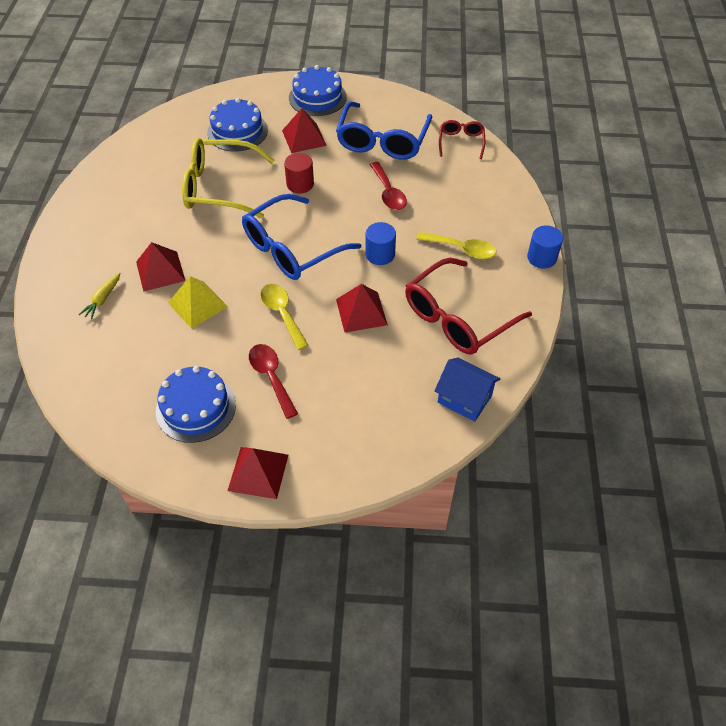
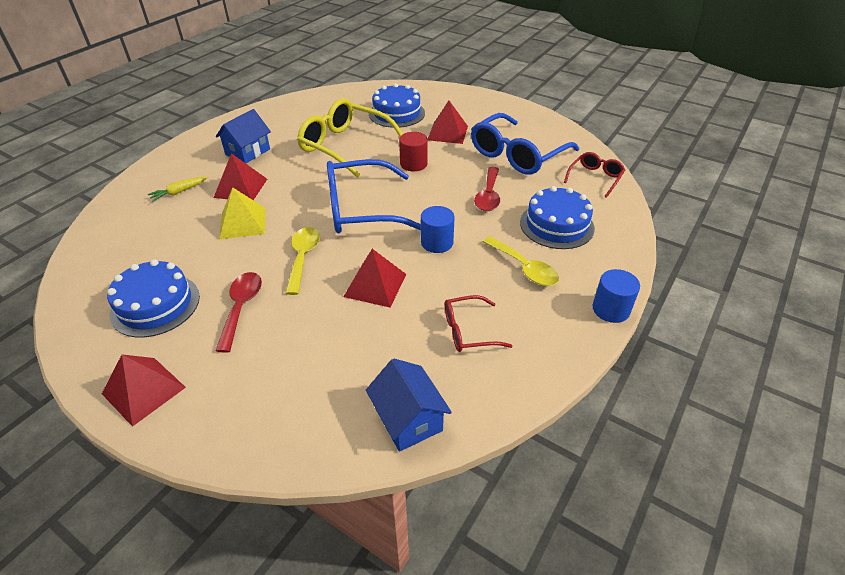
camera: 30 degrees right, 10 degrees down
(128, 230) = (248, 152): none -> blue house
(317, 97) = (485, 109): blue cake -> blue cake (556, 225)
(457, 318) = (468, 331): red glasses -> red glasses, size x0.52

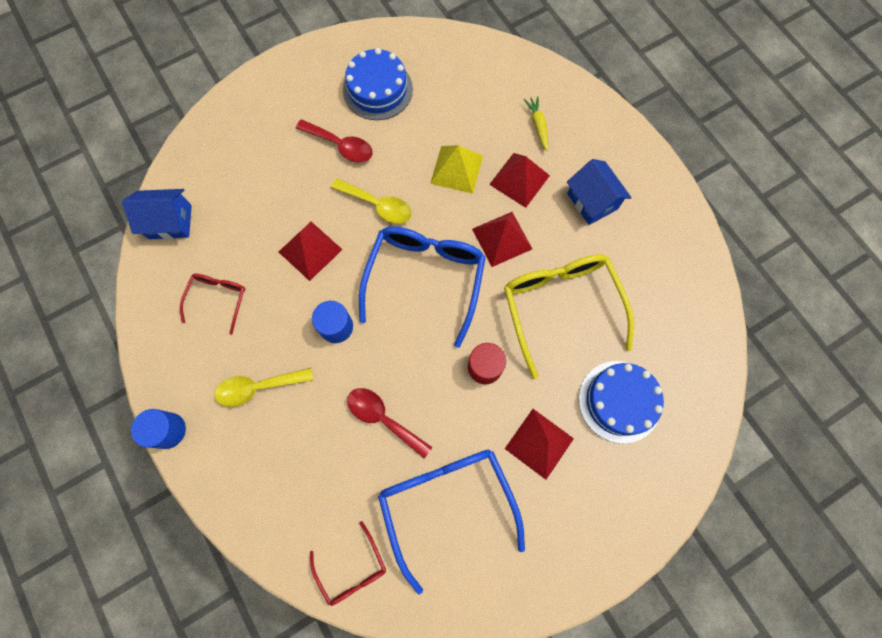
camera: 115 degrees right, 30 degrees up
(144, 390) = (293, 75): red pyramid -> red pyramid (502, 239)
(345, 146) = (561, 307): yellow glasses -> yellow glasses turned 75 degrees counterclockwise
(556, 225) = (297, 460): blue cake -> none

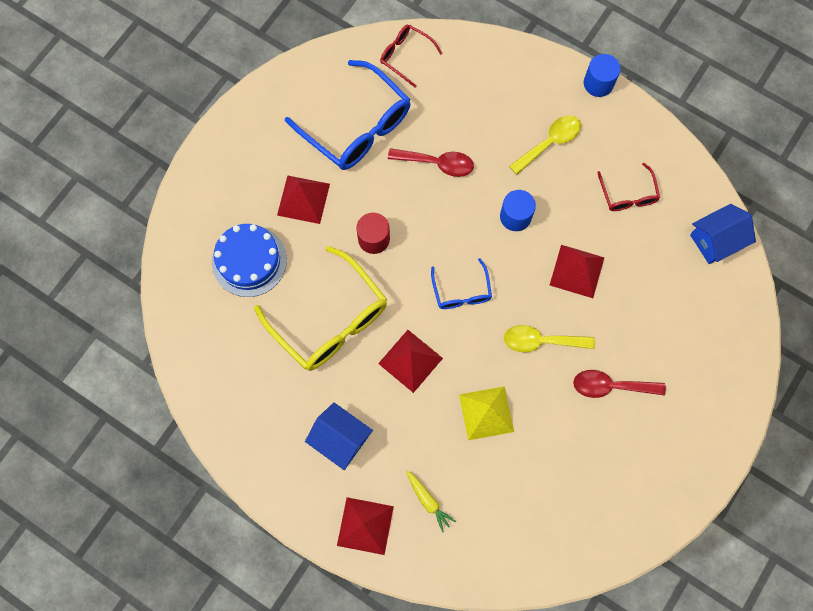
camera: 155 degrees right, 0 degrees up
(377, 89) = (611, 467): blue cake -> none
(425, 278) = (461, 291): blue glasses -> blue glasses, size x0.52
(519, 180) = (420, 430): red pyramid -> red pyramid (365, 525)

